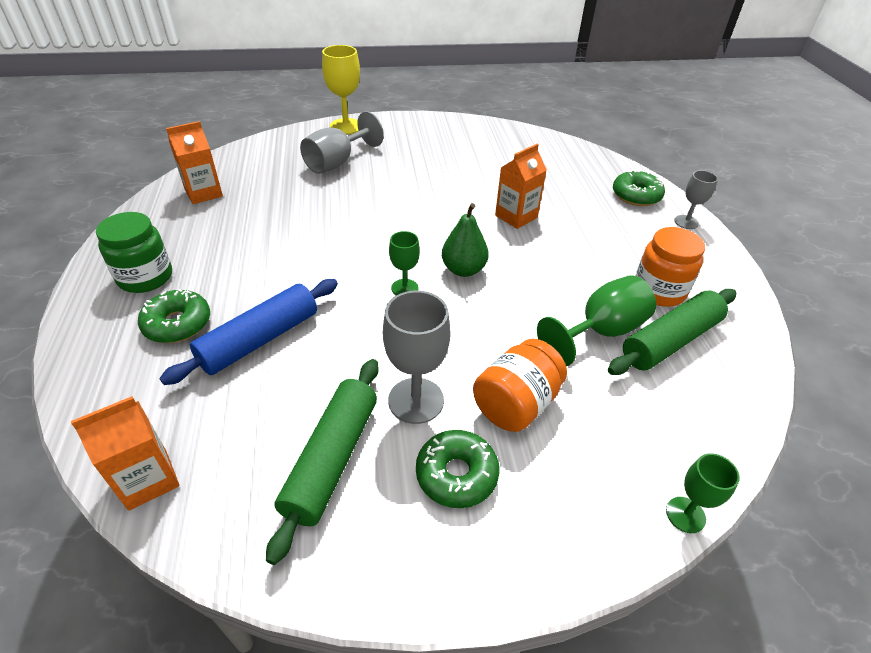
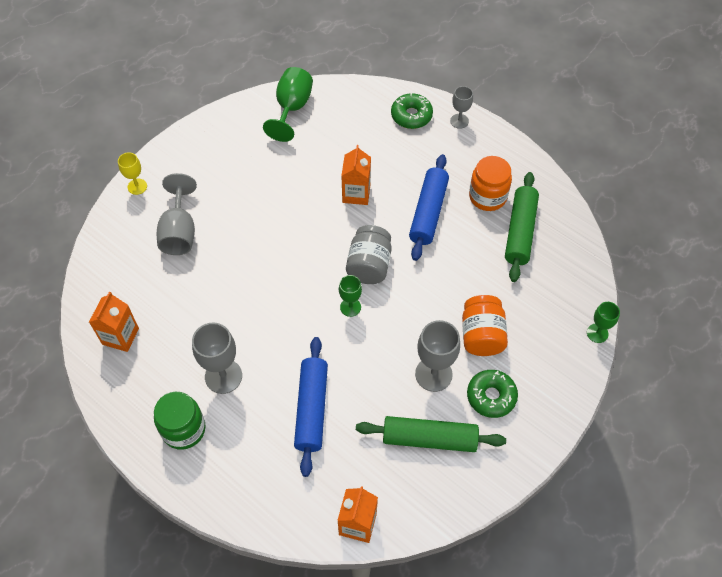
camera: 40 degrees left, 15 degrees up
(177, 324) = (251, 440): green donut -> none
(230, 264) = (223, 376): none -> grey goblet
(332, 459) = (429, 438): green rolling pin -> green rolling pin turned 60 degrees counterclockwise
(346, 126) = (137, 186): yellow goblet -> yellow goblet, size x0.59
(463, 270) = (369, 265): green pear -> grey jar
(574, 266) = (428, 212): none -> blue rolling pin
(601, 332) = (482, 253): green goblet -> green goblet (292, 108)

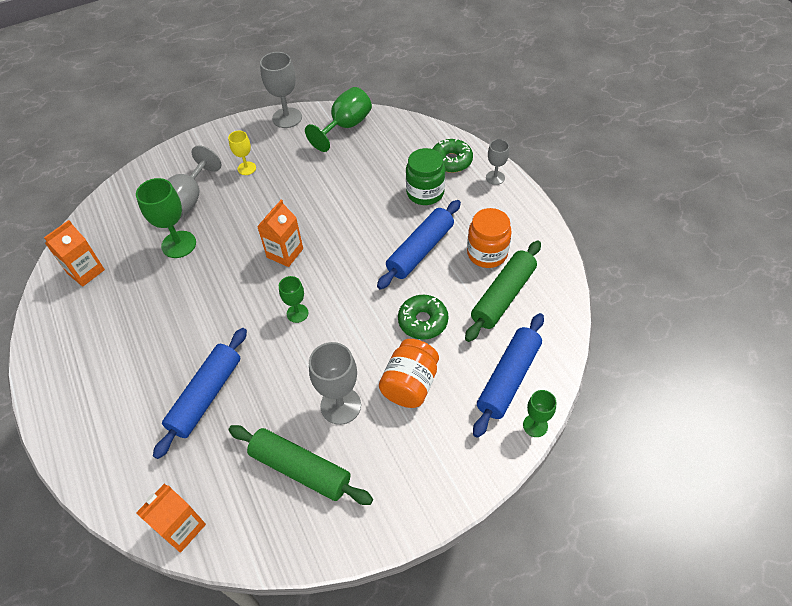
camera: 25 degrees right, 5 degrees down
(137, 186) = (178, 154): yellow goblet -> yellow goblet (246, 168)
(183, 429) = (84, 372): green jar -> green jar (425, 193)
(198, 279) = (179, 244): none -> green goblet
(223, 376) = (147, 336): grey goblet -> grey goblet (287, 118)
(356, 193) = (361, 213): orange carton -> orange carton (285, 253)
(369, 265) = (336, 281): grey jar -> none
(491, 396) = (386, 450): green donut -> green donut (423, 321)
(558, 302) = (508, 378): none -> blue rolling pin

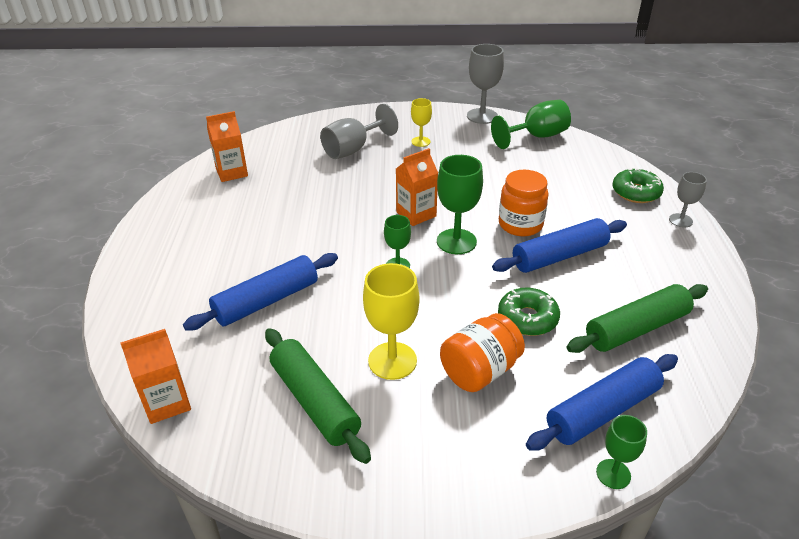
camera: 25 degrees right, 15 degrees down
(179, 244) = (323, 178): green goblet -> green goblet (456, 241)
(340, 405) = (392, 361): grey goblet -> yellow goblet
(425, 193) = (591, 210): green jar -> none
(487, 253) = (636, 283): orange jar -> orange jar (520, 224)

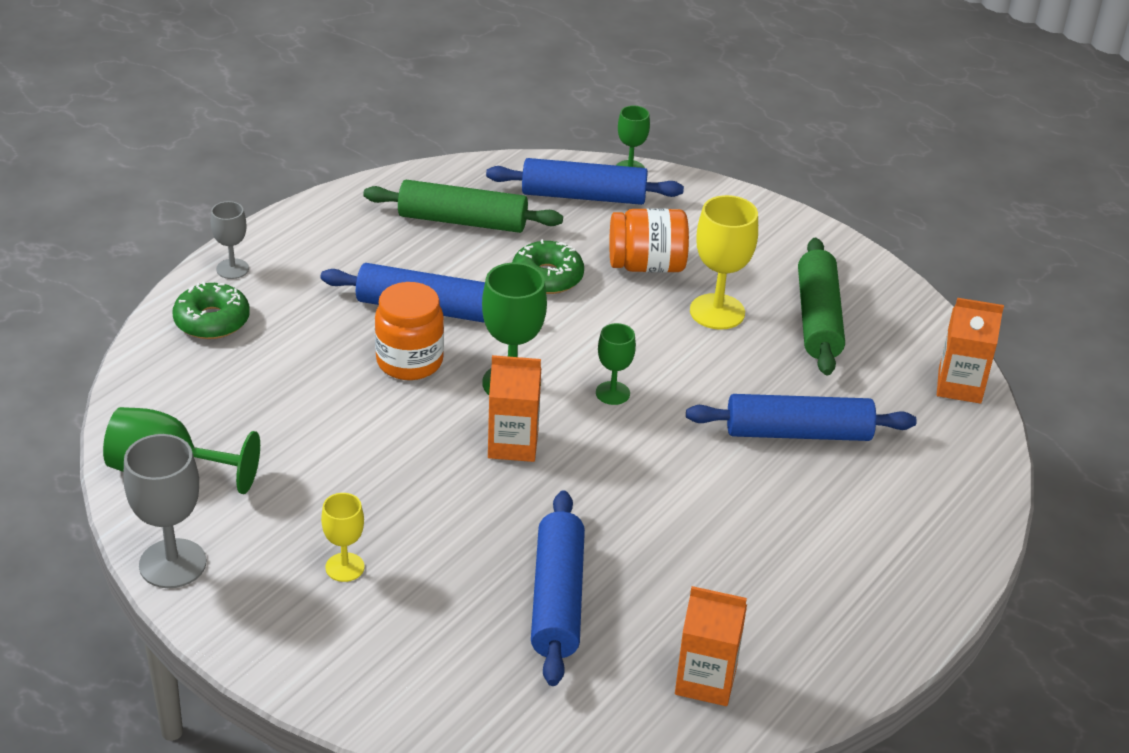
camera: 145 degrees left, 0 degrees up
(322, 169) = (557, 599): none -> blue rolling pin
(353, 149) = (467, 616): grey goblet -> none

